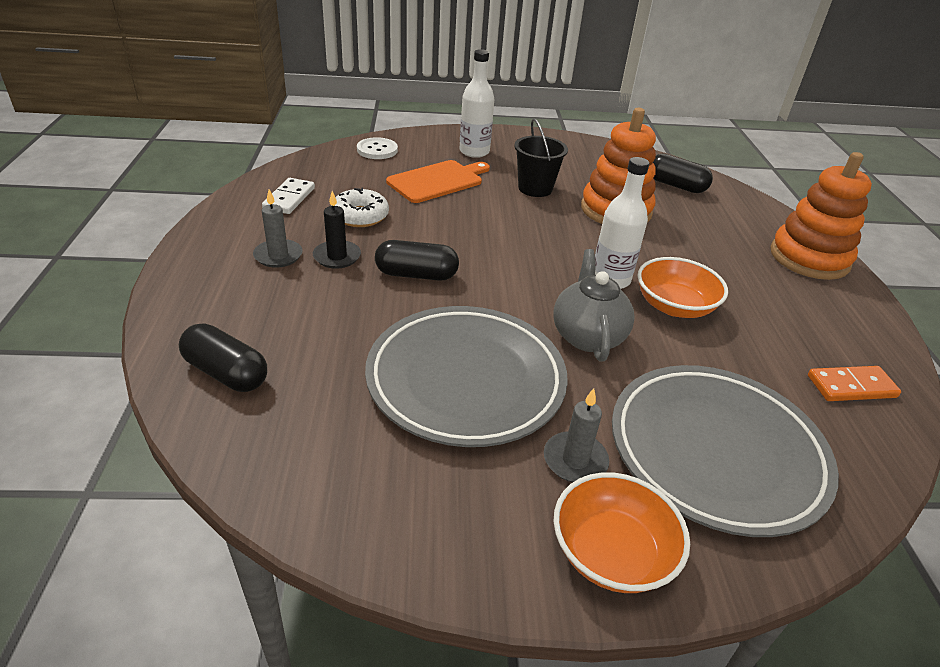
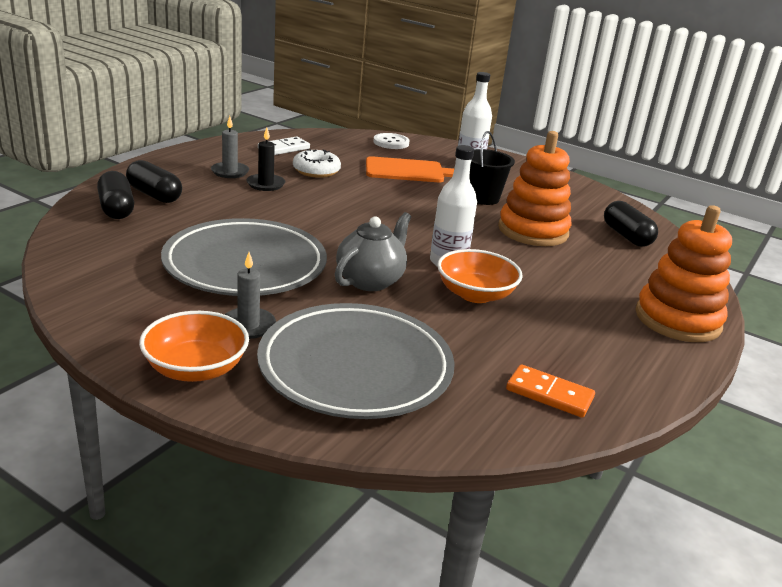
camera: 35 degrees right, 10 degrees down
(416, 274) = (303, 209): black capsule -> black capsule (154, 195)

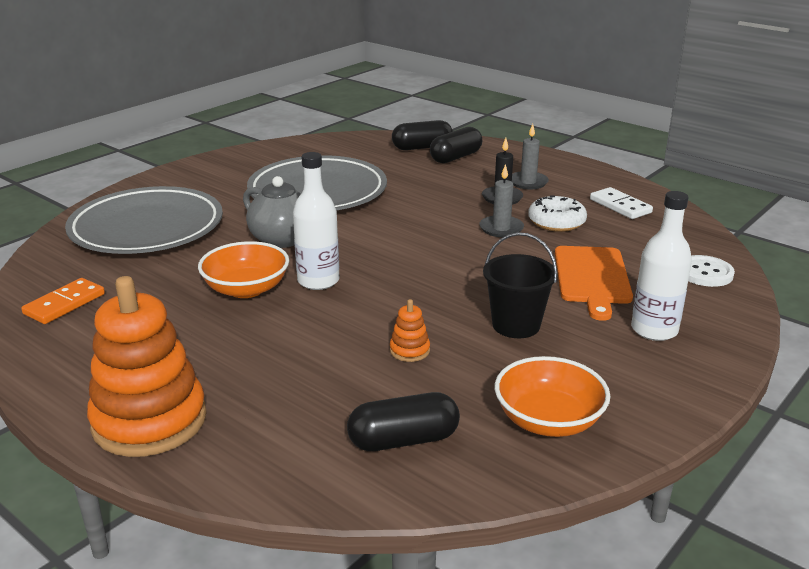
camera: 100 degrees right, 0 degrees up
(196, 368) = (172, 181): orange bowl -> orange bowl (548, 420)
(248, 325) = (220, 194): grey candle -> grey candle (501, 228)
(533, 231) = (409, 350): orange stacking toy -> orange stacking toy, size x0.41

